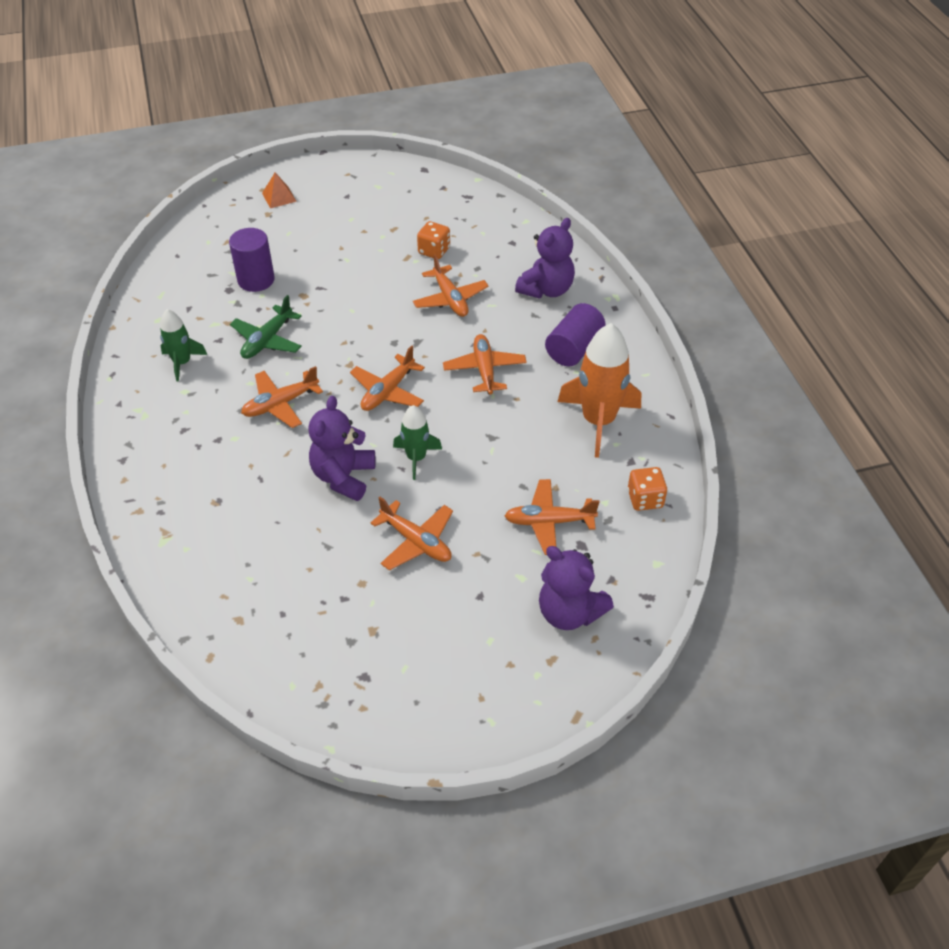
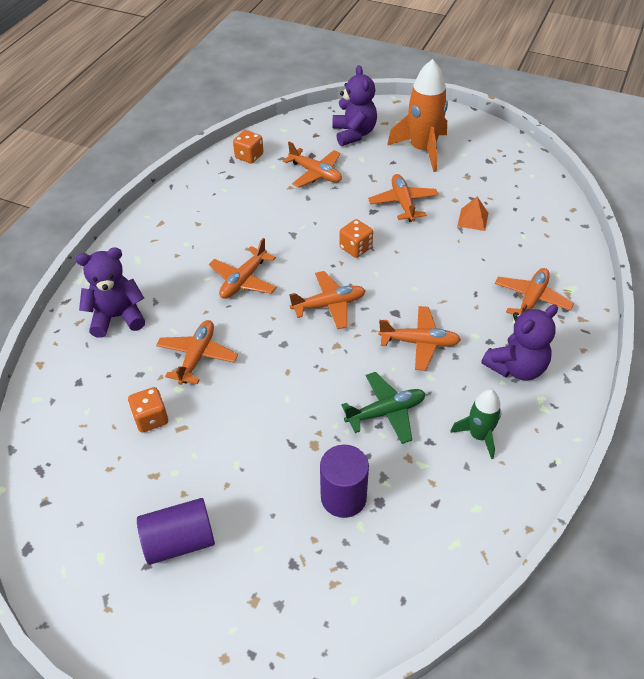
camera: 140 degrees left, 0 degrees up
(199, 503) = (531, 300): none -> orange plane
(279, 197) = (218, 624): orange pyramid -> orange pyramid (473, 219)
(343, 477) = (415, 263): purple teddy bear -> purple teddy bear (516, 367)
(416, 458) = (355, 248): green rocket -> orange dice
(574, 349) = (165, 259): purple cylinder -> purple cylinder (179, 541)
(598, 421) = (216, 206): orange rocket -> orange rocket (422, 150)

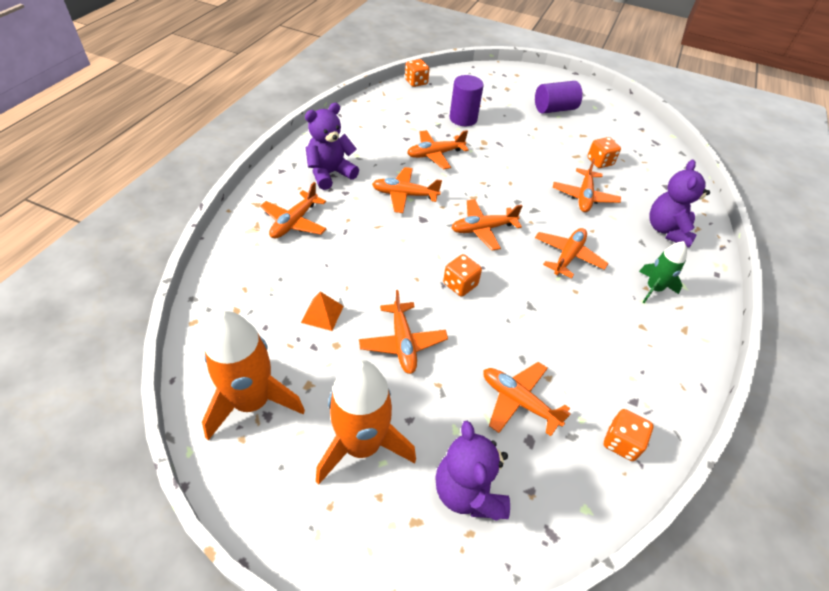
camera: 175 degrees right, 0 degrees up
(117, 317) = (667, 230): purple teddy bear -> purple teddy bear turned 120 degrees clockwise
(385, 412) = (435, 154): green plane -> orange plane
(430, 600) = (416, 82): none -> orange dice
(479, 435) = (372, 139): green rocket -> green rocket (653, 289)
(502, 166) = (252, 401): none -> orange rocket

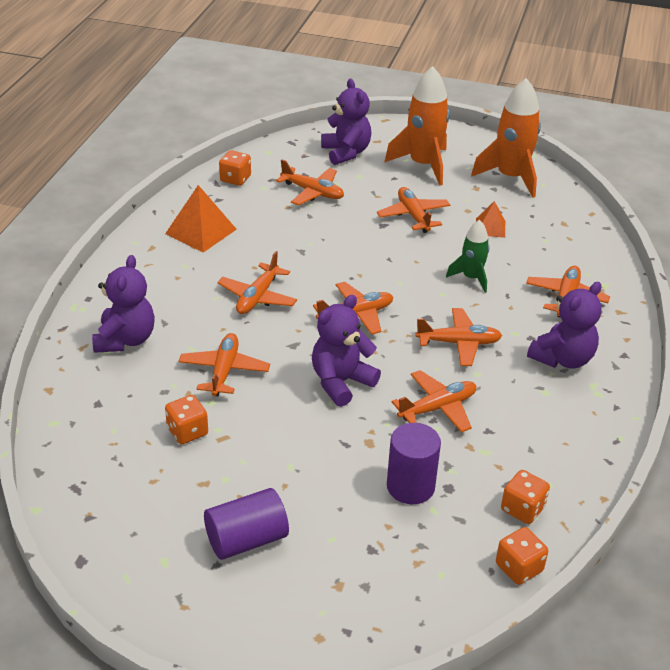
camera: 175 degrees right, 10 degrees down
(460, 284) = (372, 260): orange dice -> orange dice (522, 509)
(499, 178) = (341, 382): none -> purple teddy bear
(640, 347) = (201, 231): none -> orange pyramid
(653, 289) = (169, 277): green rocket -> green rocket (471, 278)

